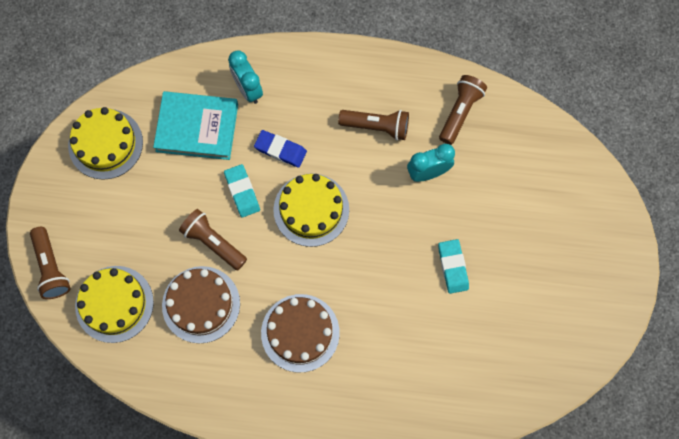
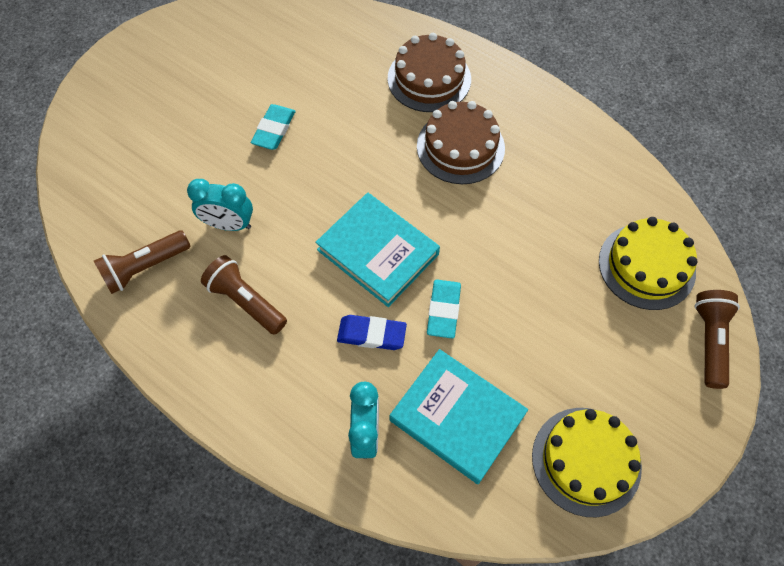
camera: 150 degrees left, 10 degrees down
(201, 304) = (549, 220): brown cake -> brown cake (429, 79)
(213, 242) = (505, 273): brown flashlight -> none
(280, 150) = (371, 334): blue eraser -> blue eraser turned 45 degrees counterclockwise
(311, 209) = (378, 252): yellow cake -> turquoise book

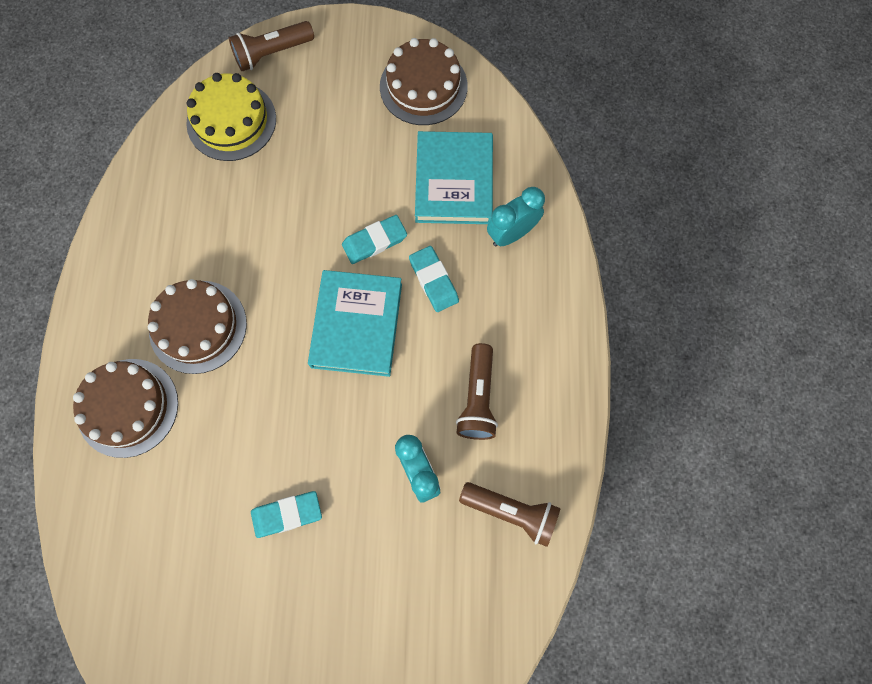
camera: 125 degrees left, 10 degrees up
(371, 334) = (433, 280): blue eraser -> turquoise eraser
(586, 461) = (423, 86): yellow cake -> brown cake

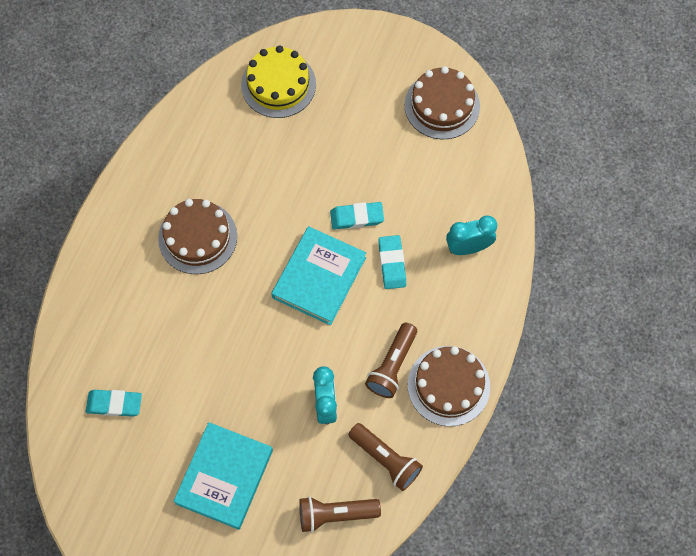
camera: 20 degrees right, 5 degrees down
(128, 407) = (125, 280): brown cake -> brown cake (448, 385)
(272, 53) = (329, 40): brown flashlight -> brown flashlight (335, 514)
(287, 514) = (216, 400): turquoise eraser -> turquoise eraser (114, 404)
(454, 181) = (438, 190): turquoise book -> turquoise book (224, 477)

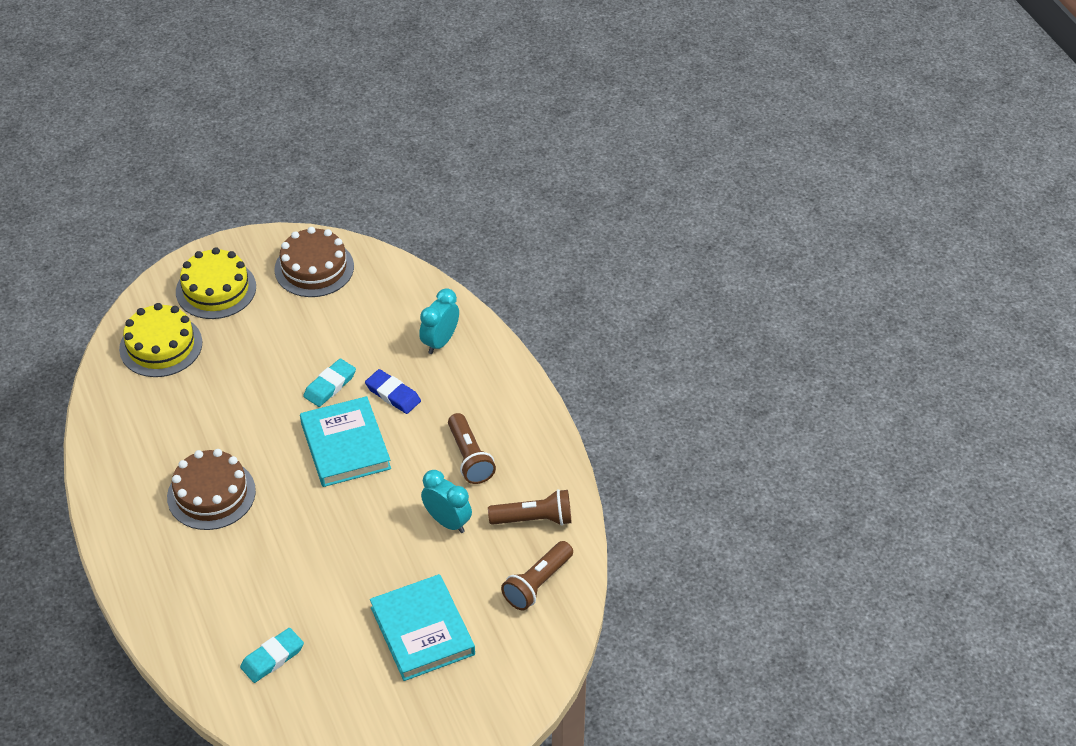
camera: 45 degrees left, 20 degrees down
(358, 67) = (216, 289): none -> yellow cake
(392, 263) = (393, 394): turquoise eraser -> blue eraser
(448, 385) = (526, 437): brown cake -> none

